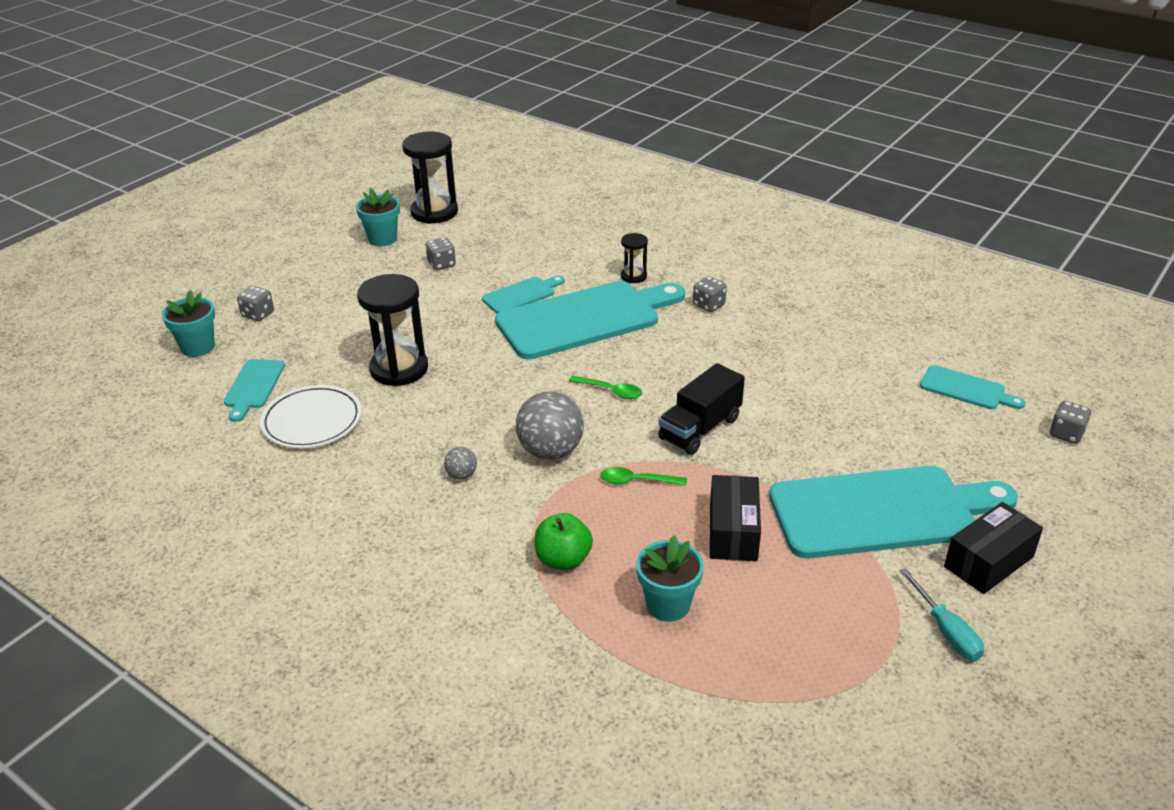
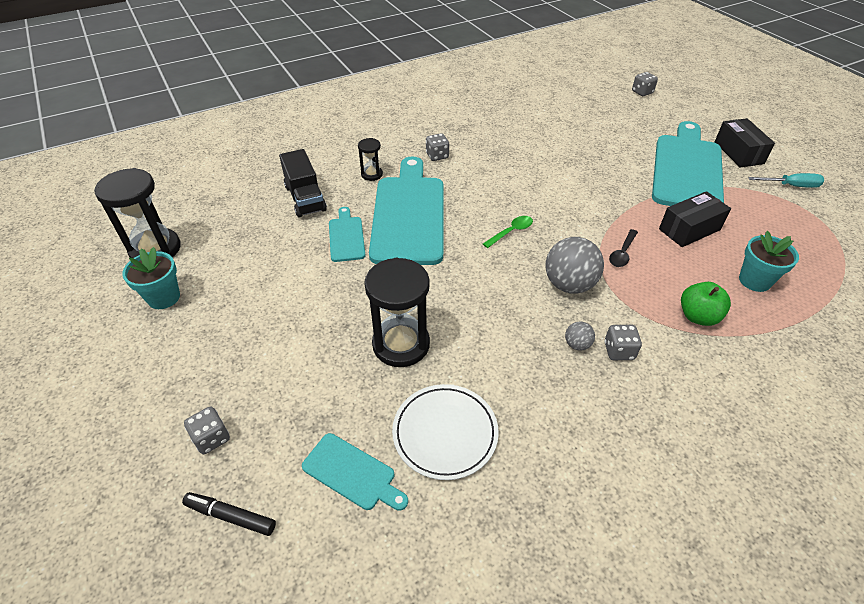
camera: 65 degrees left, 10 degrees up
(198, 347) = (231, 516): turquoise flower pot -> black marker
(441, 264) = (252, 270): grey dice -> grey dice (619, 351)
(636, 481) = (622, 253): green spoon -> black spoon
(700, 429) = (577, 207): black truck -> black truck (305, 198)
(733, 532) = (689, 229): black box -> black box turned 60 degrees counterclockwise
(966, 389) = (588, 103): turquoise cutting board -> none

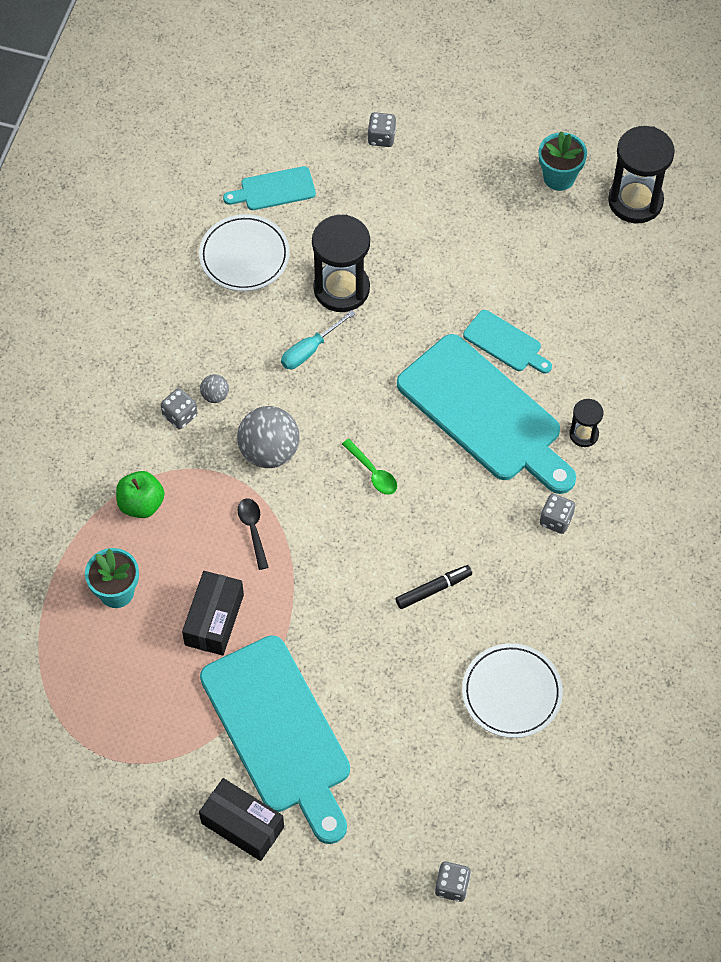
camera: 135 degrees right, 15 degrees up
(231, 516) = (313, 118): black marker -> black marker (433, 589)
(305, 198) = (600, 351): black truck -> none
(511, 232) = (373, 472): green spoon -> green spoon turned 45 degrees counterclockwise
(543, 121) = (511, 692): none -> white plate
(791, 186) = (151, 798): turquoise screwdriver -> turquoise screwdriver (310, 350)

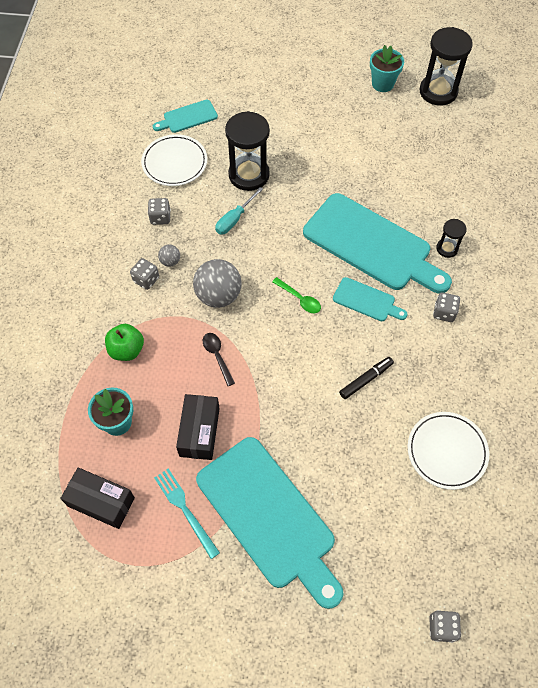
camera: 10 degrees left, 0 degrees up
(181, 708) = (185, 510): none -> turquoise fork
(242, 825) = (254, 604): black box -> black box (101, 502)
(381, 137) = (256, 75): grey dice -> grey dice (160, 217)
(505, 343) = (374, 194): turquoise cutting board -> turquoise cutting board (366, 300)

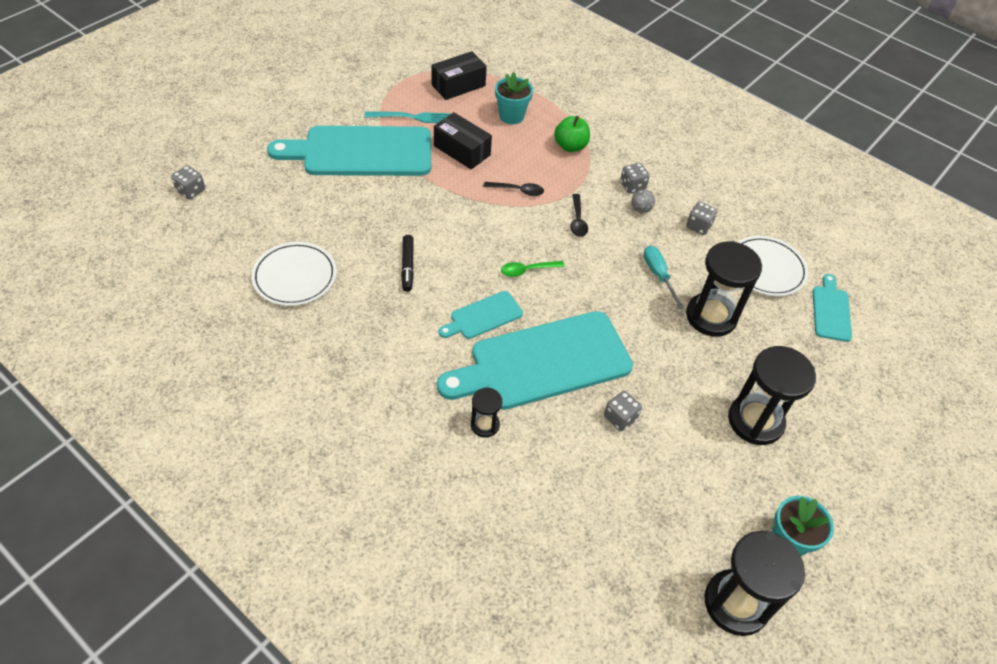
camera: 120 degrees right, 10 degrees down
(218, 295) = (577, 221): grey ball -> black spoon
(316, 123) = (755, 421): none -> black hourglass
(444, 313) = (416, 367): grey dice -> grey dice (620, 418)

